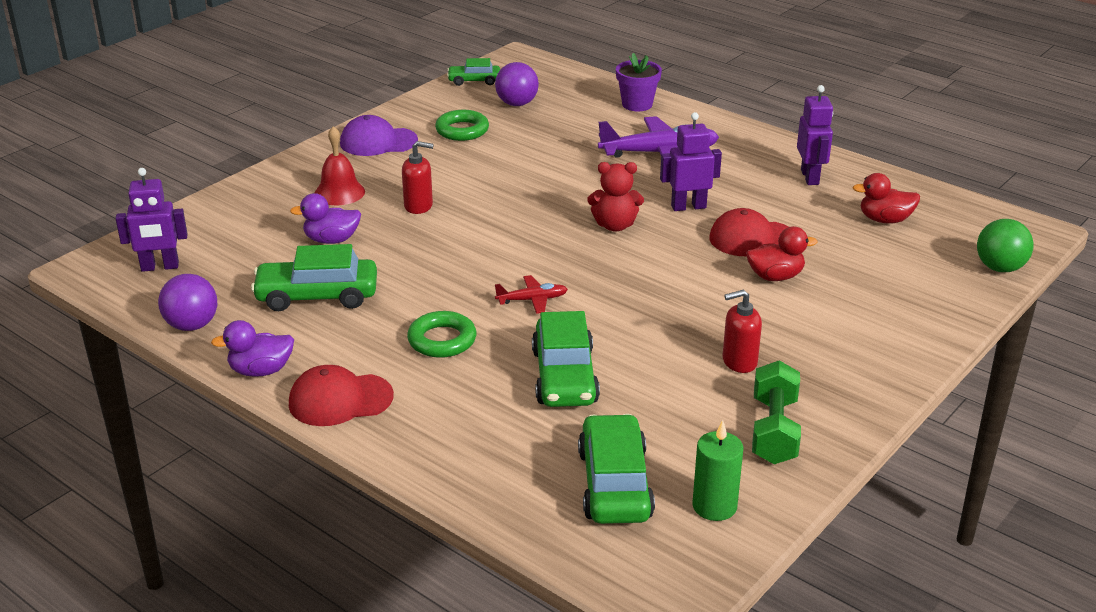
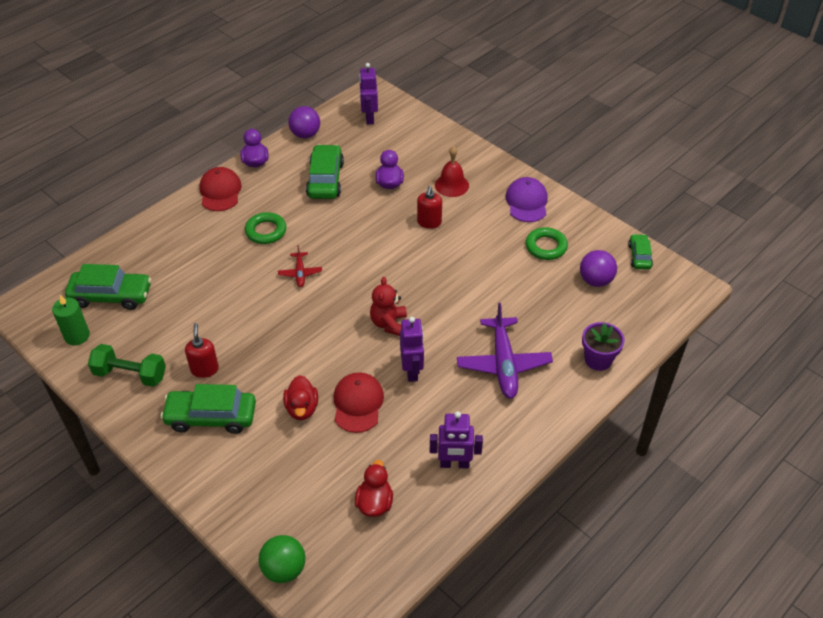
camera: 95 degrees right, 15 degrees up
(564, 376) = (214, 282): green car -> green car (211, 417)

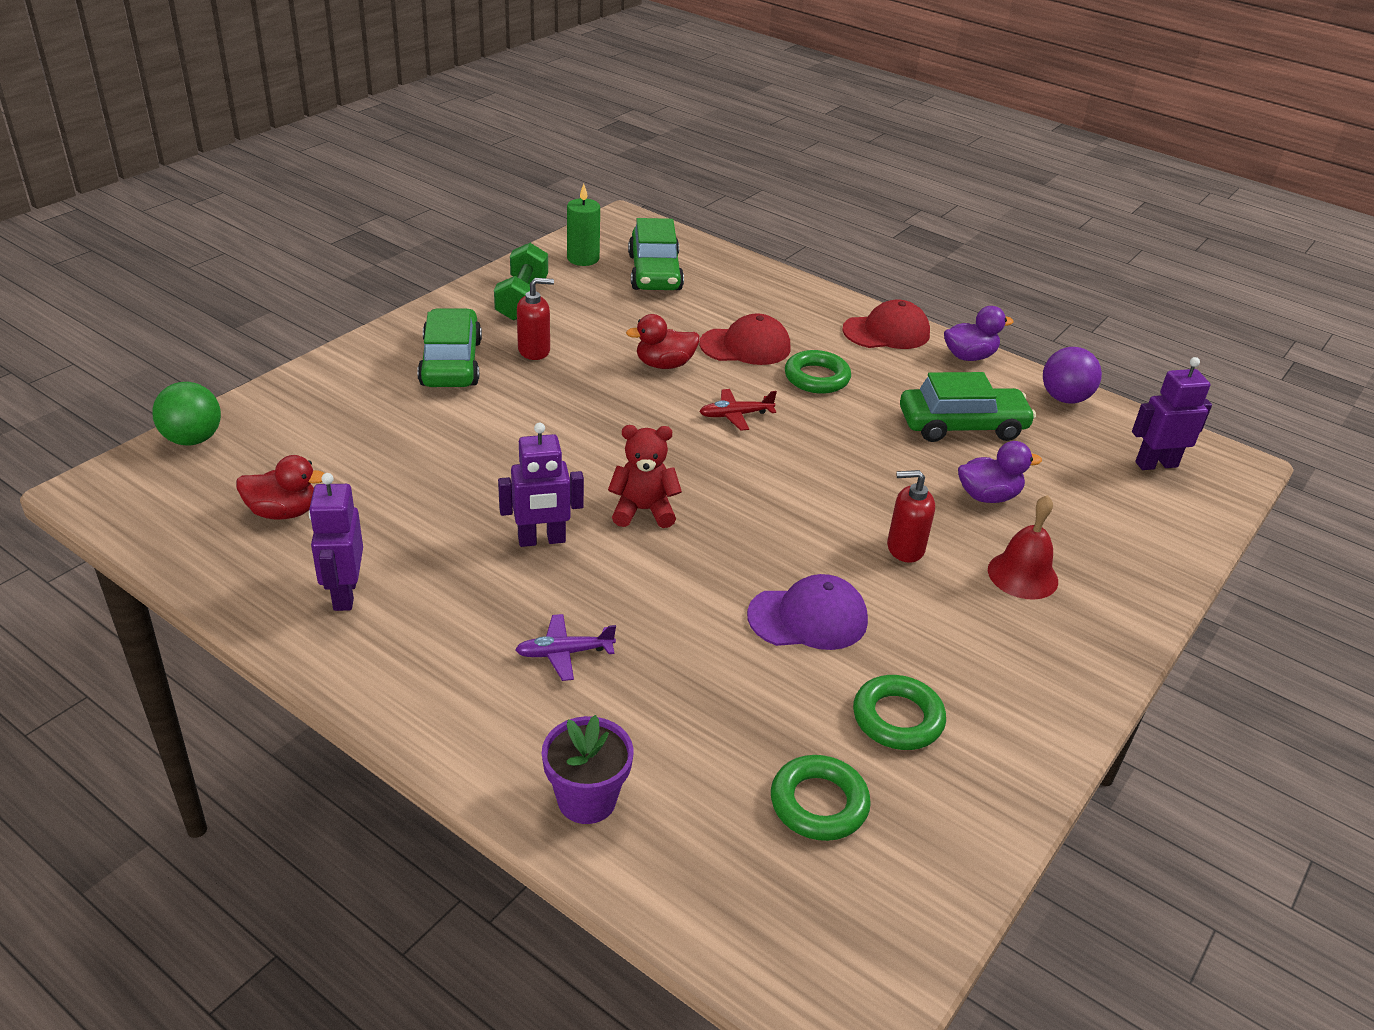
camera: 80 degrees right, 10 degrees down
(302, 408) = (464, 435): red duck -> red duck (664, 364)
(358, 404) = (472, 486): red cap -> red cap (745, 346)
(503, 364) = (564, 653): purple plane -> purple plane, size x0.50
(526, 202) = (1024, 688): purple cap -> purple cap (808, 618)
(595, 280) = (819, 803): purple ball -> green ring
(639, 256) = (924, 895): green car -> none

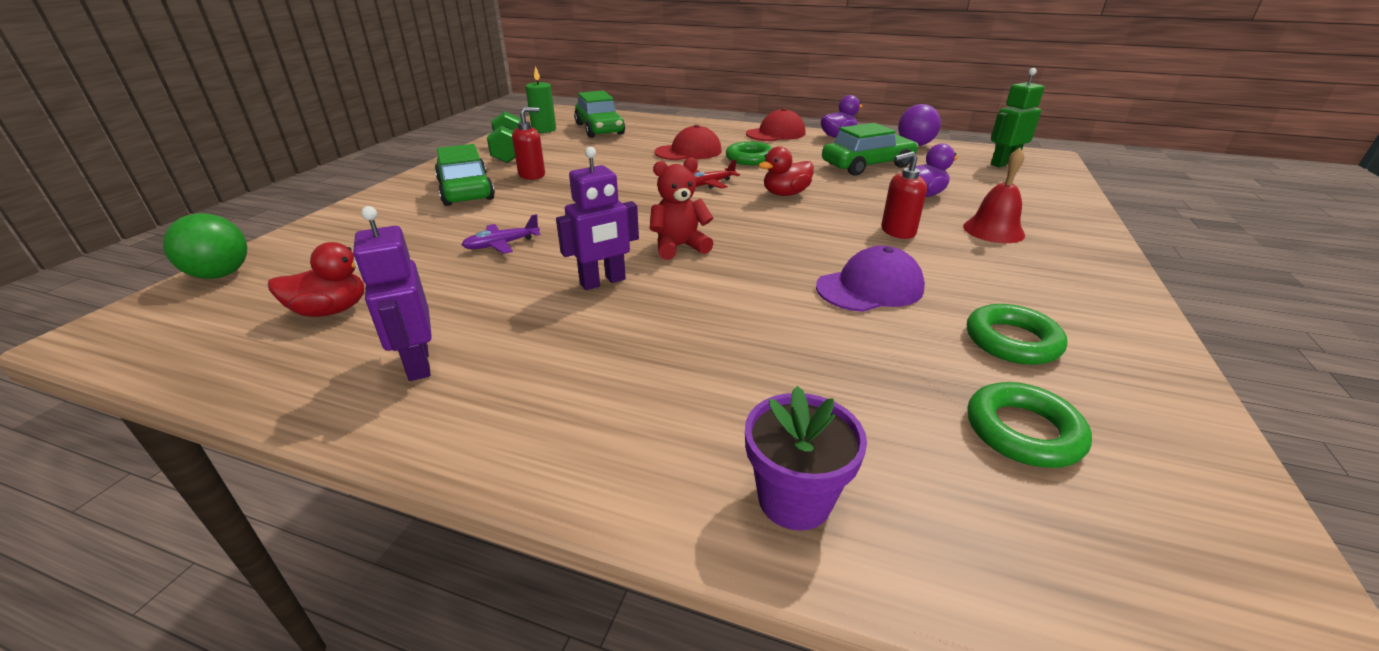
camera: 15 degrees left, 5 degrees down
(564, 653) = (676, 362): purple plane -> purple plane (501, 244)
(664, 364) = (637, 168): red duck -> red duck (785, 194)
(1156, 464) = (1003, 163): purple robot -> green robot

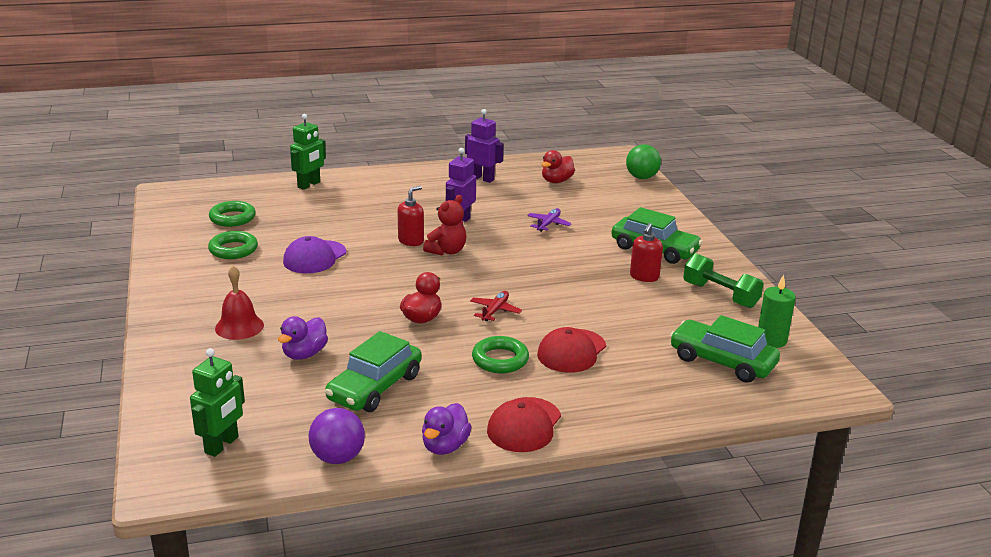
camera: 145 degrees right, 5 degrees down
(794, 499) = (309, 185): purple flower pot -> green robot
(897, 231) = (312, 304): red soap dispenser -> red soap dispenser (411, 241)

